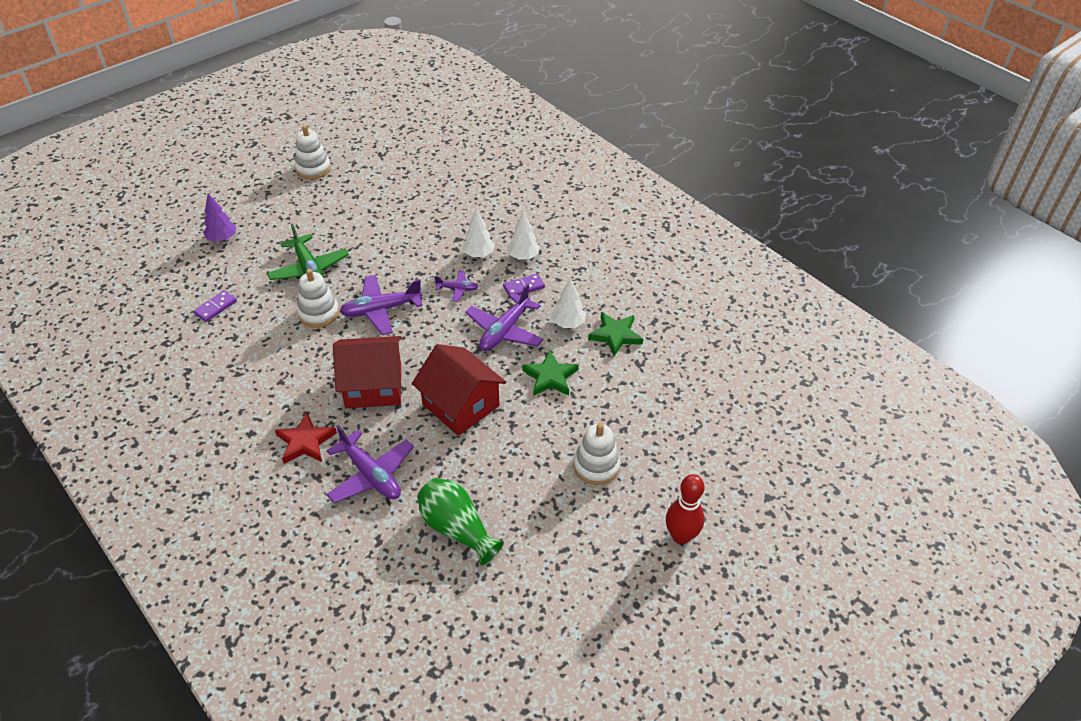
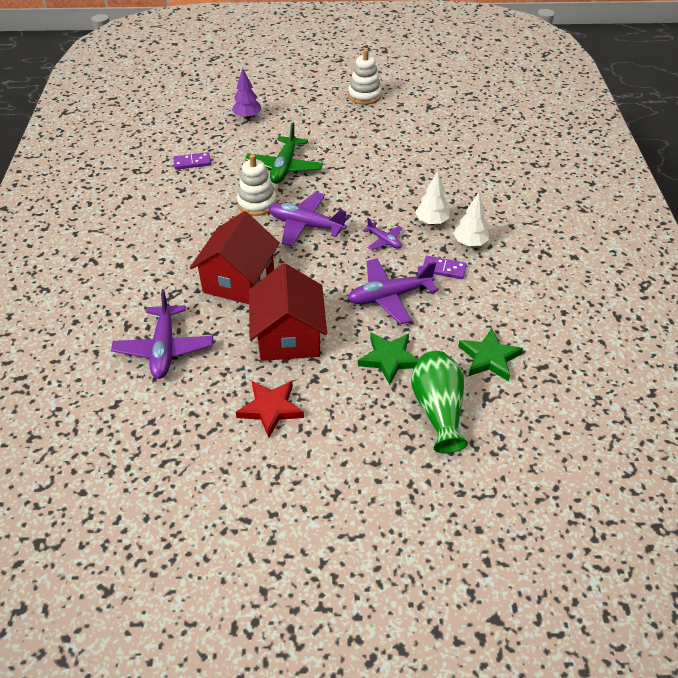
camera: 40 degrees right, 0 degrees up
(305, 442) = (147, 294): red star -> red star (270, 409)
(373, 386) = (239, 281): red house -> red house turned 75 degrees clockwise
(457, 529) = (180, 437): green vase -> green vase (438, 410)
(568, 323) = (453, 322): white tree -> none
(596, 466) = (350, 465): white stacking toy -> none
(681, 536) = (363, 589): red bowling pin -> none

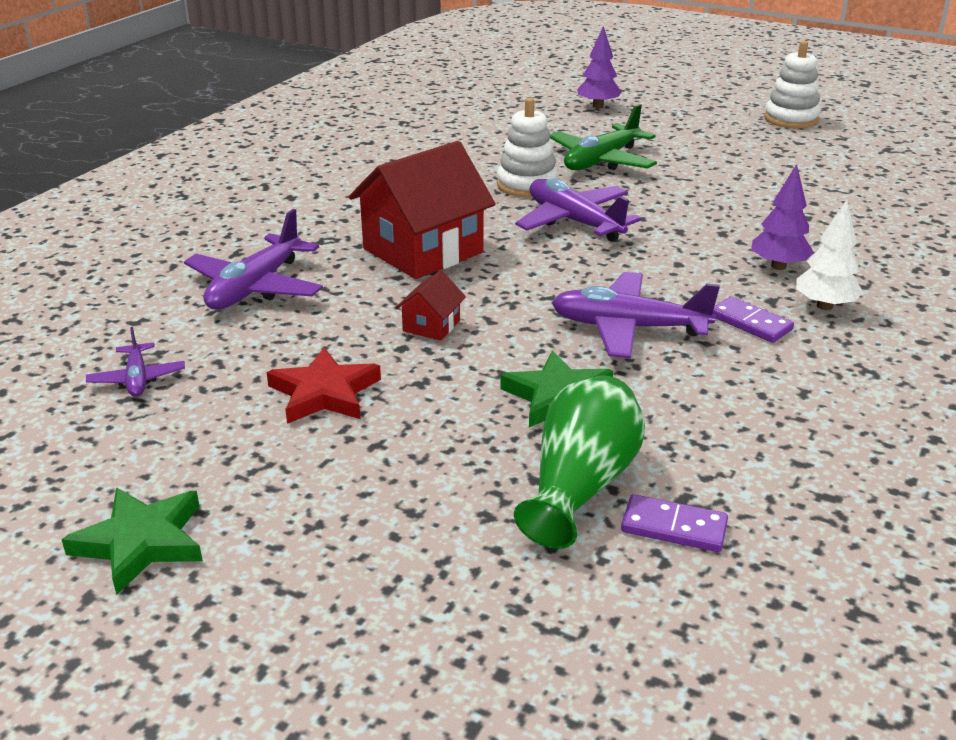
camera: 30 degrees right, 15 degrees down
(192, 162) = (481, 130): purple domino -> purple domino (674, 527)
(289, 337) = (431, 326): red house -> red house, size x0.44
(384, 241) = (679, 267): purple plane -> purple plane (137, 379)
(431, 222) = (778, 266): white tree -> purple tree
(489, 358) = (734, 451): green star -> green star (141, 542)

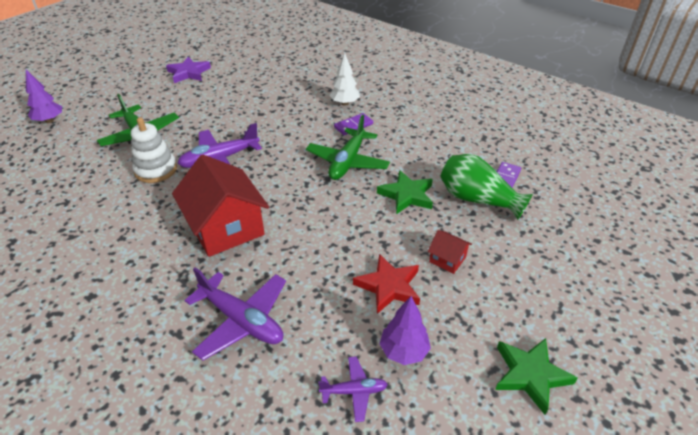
camera: 80 degrees left, 10 degrees up
(431, 326) = (324, 233): red house -> red house (447, 259)
(628, 328) = (347, 162): purple plane -> green plane
(778, 266) = (303, 106): purple tree -> purple tree (403, 351)
(791, 119) = (135, 62): white stacking toy -> none
(797, 159) = (189, 73): none -> purple star

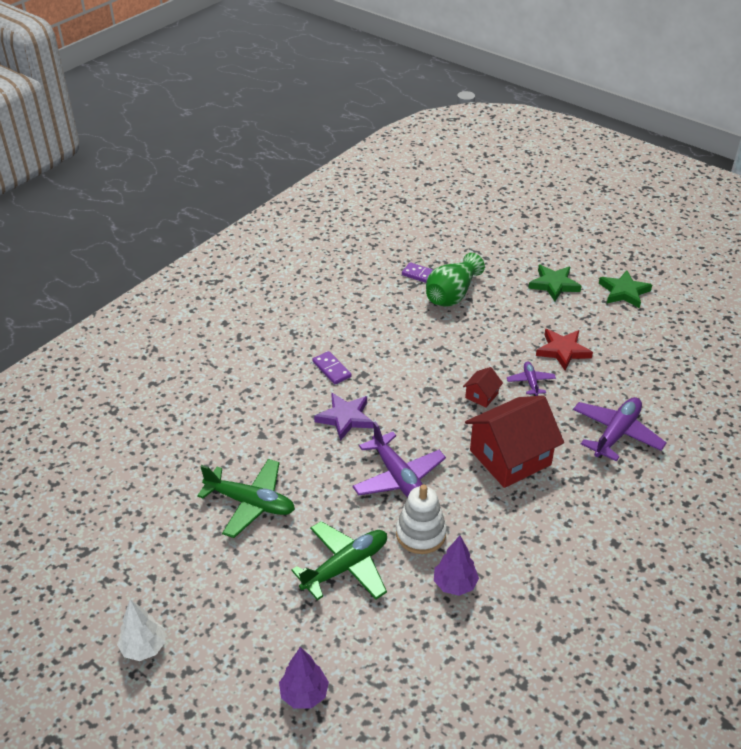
camera: 90 degrees left, 0 degrees up
(189, 73) = (176, 545): purple star -> purple star (345, 418)
(344, 103) = (282, 376): white tree -> white tree (144, 647)
(347, 162) = (399, 374): green plane -> green plane (250, 503)
(354, 391) = (660, 370): purple plane -> purple plane (530, 382)
(403, 351) = (621, 346): purple tree -> purple tree (455, 584)
(407, 195) = (449, 335): green star -> green star (554, 285)
(447, 259) = (528, 318): red house -> red house (481, 395)

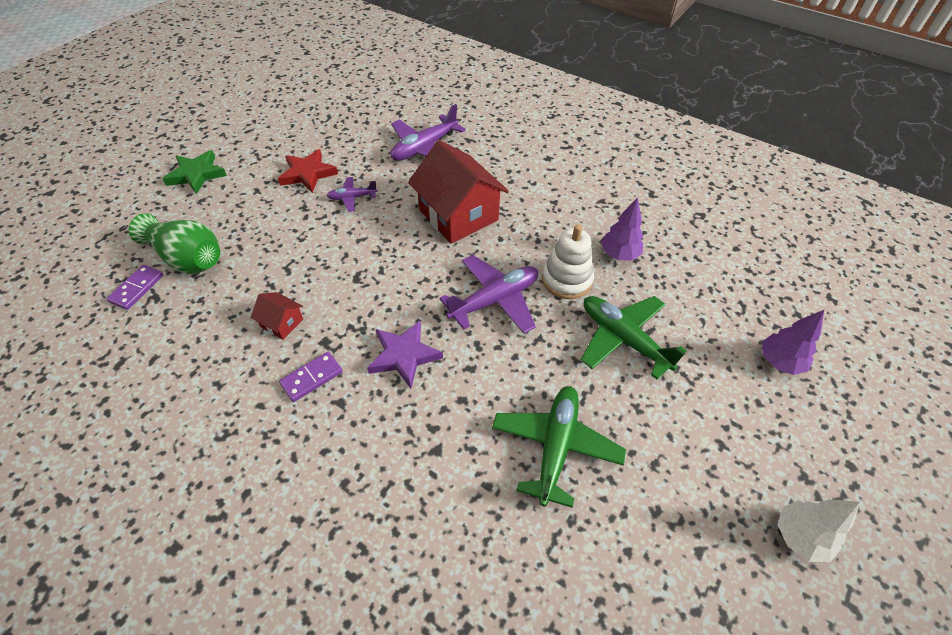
camera: 95 degrees left, 10 degrees up
(481, 395) = (370, 234): red house -> red house (282, 323)
(616, 434) = (424, 148): purple plane -> purple plane turned 75 degrees counterclockwise
(624, 292) = (225, 129): green star -> none

